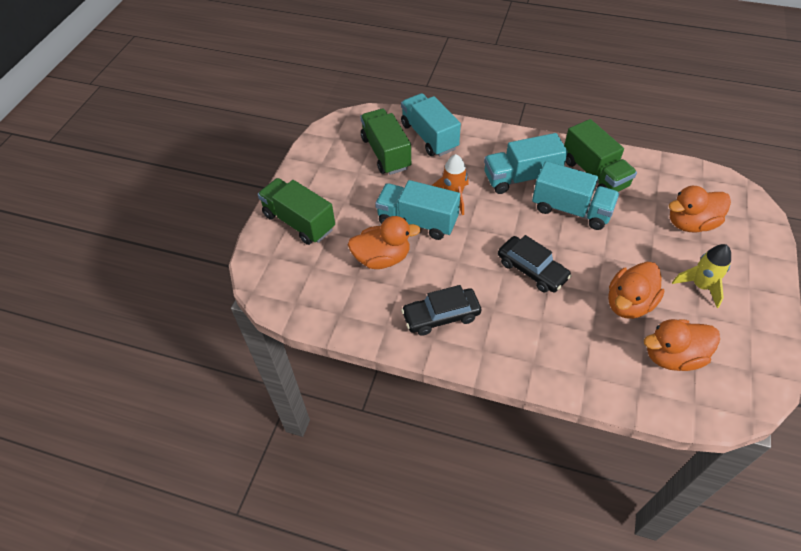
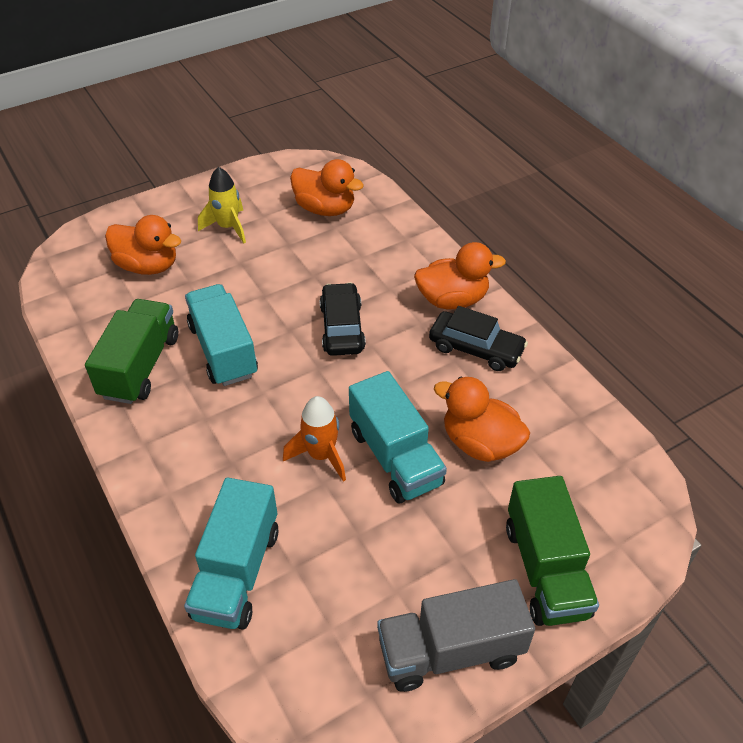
camera: 140 degrees left, 5 degrees down
(316, 168) = (450, 650): none -> grey truck
(386, 153) = (326, 593): green truck -> none
(521, 177) = (216, 420): turquoise truck -> none
(628, 303) = (301, 253): orange duck -> orange duck (452, 300)

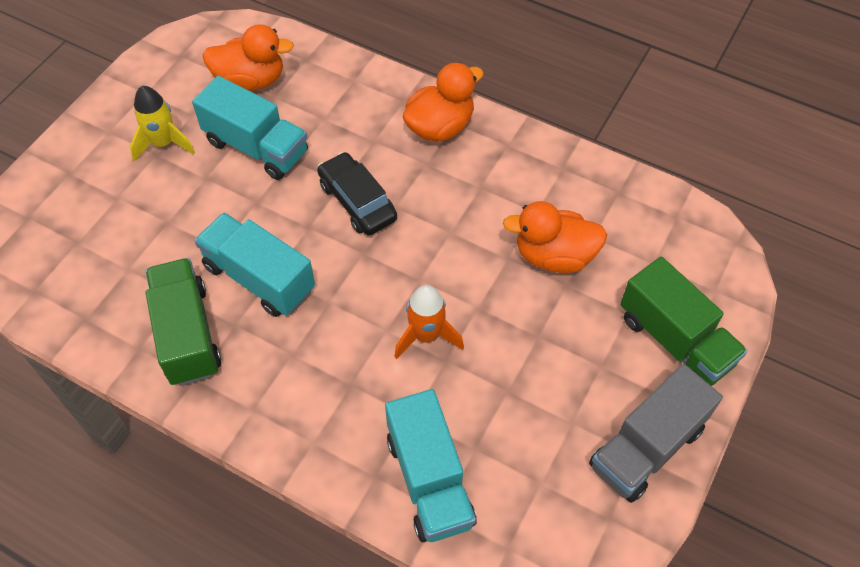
camera: 30 degrees left, 10 degrees up
(148, 266) = (110, 224): orange duck -> none
(395, 457) = (492, 305): turquoise truck -> turquoise truck (256, 147)
(476, 348) = (492, 166): black car -> none

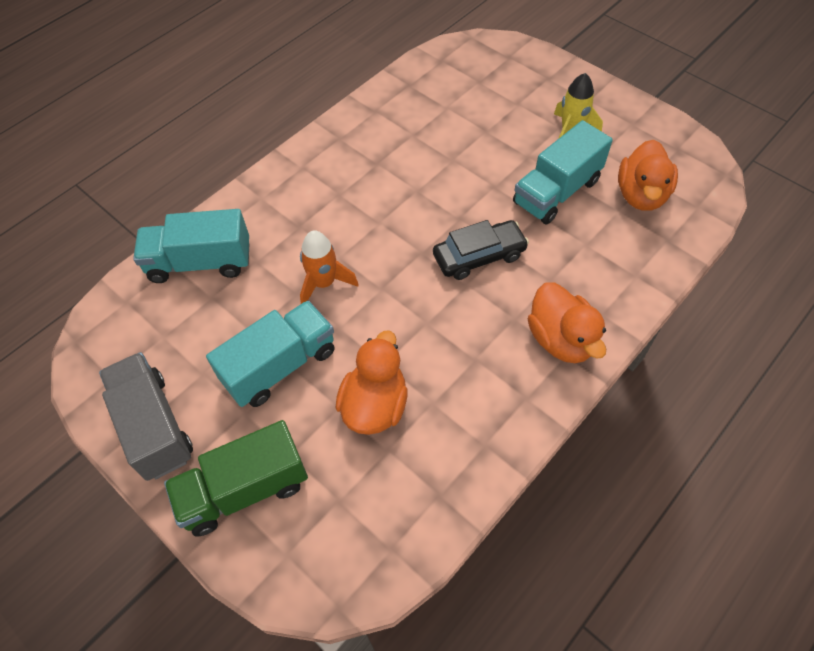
camera: 105 degrees right, 0 degrees up
(187, 334) = (377, 136): green truck -> none
(259, 278) = (415, 181): turquoise truck -> turquoise truck (280, 366)

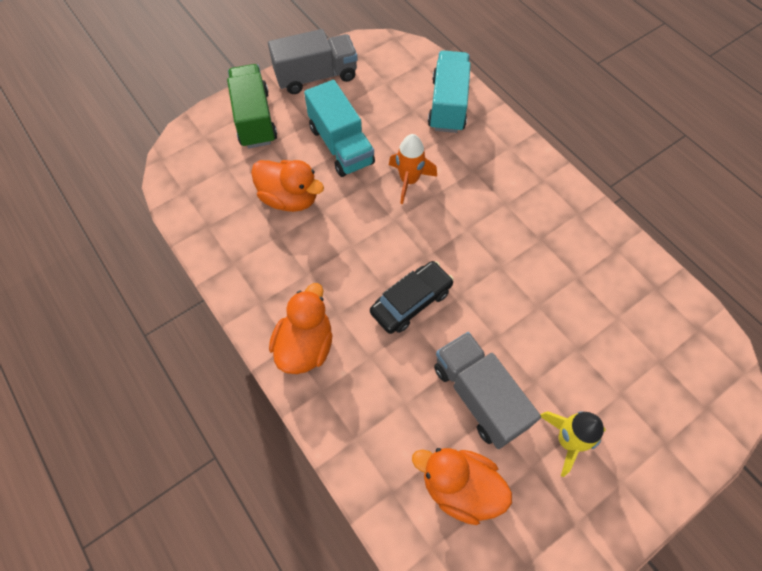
camera: 100 degrees right, 5 degrees up
(479, 256) = (411, 301): black car -> black car turned 120 degrees counterclockwise
(556, 192) = (479, 396): turquoise truck -> grey truck
(561, 339) = (305, 346): orange duck -> orange duck turned 120 degrees clockwise

